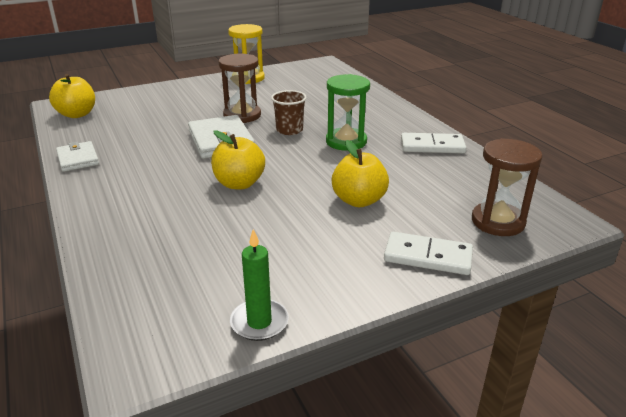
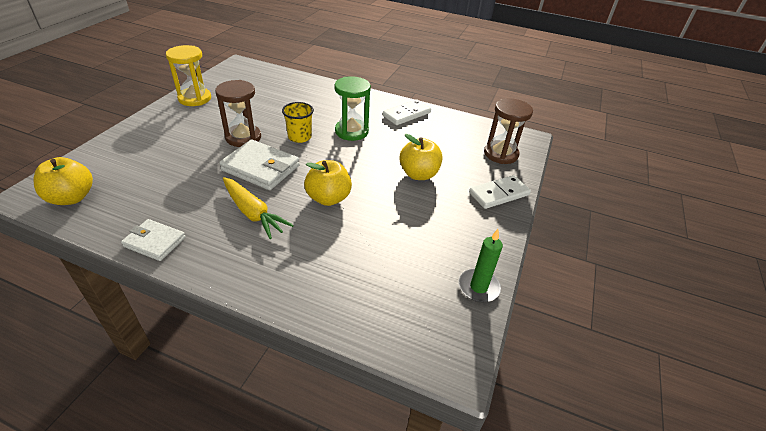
camera: 45 degrees left, 10 degrees up
(165, 169) = (253, 213): none -> yellow carrot
(289, 130) = (299, 137): brown cup -> yellow cup

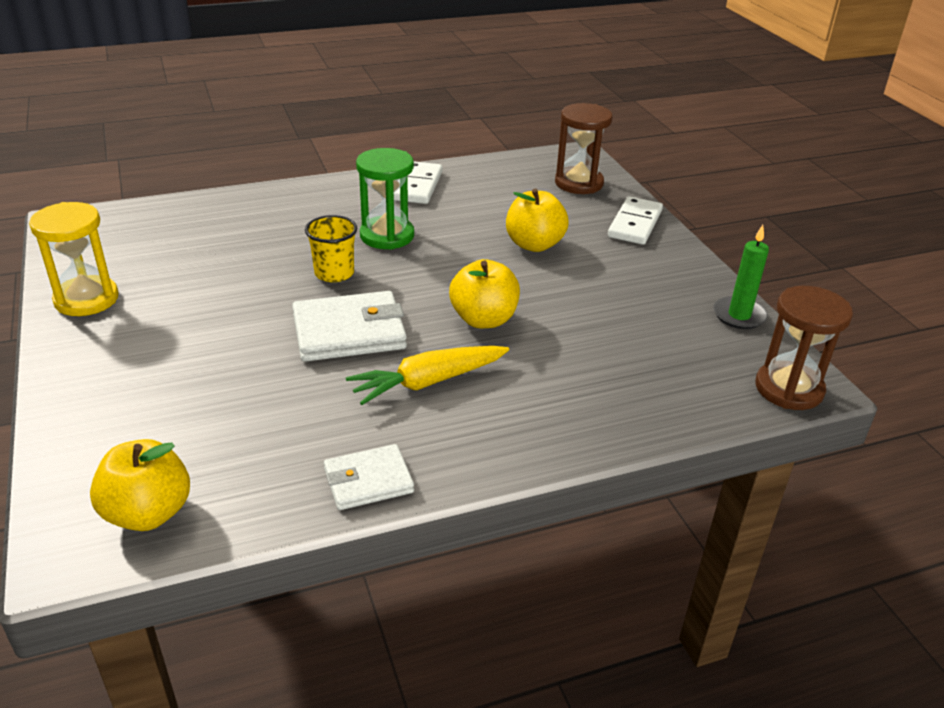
camera: 40 degrees left, 5 degrees down
(243, 137) = (259, 311): brown hourglass -> brown hourglass (789, 389)
(253, 213) = (428, 382): yellow carrot -> yellow carrot turned 150 degrees clockwise

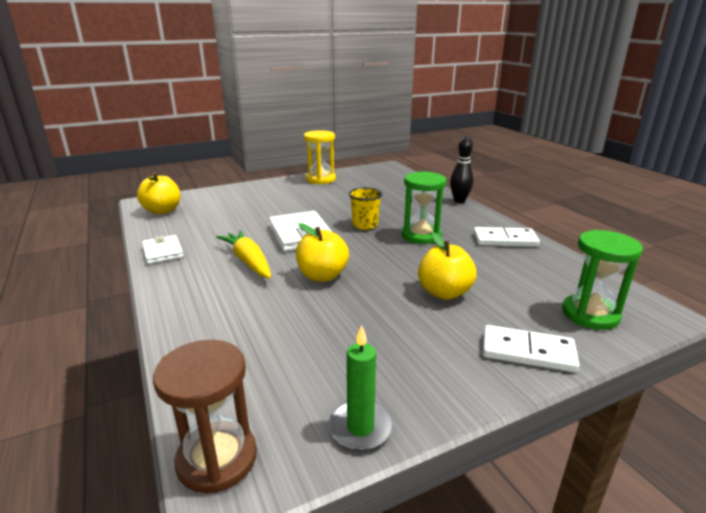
camera: 85 degrees right, 10 degrees down
(279, 189) = (459, 201): none -> black bowling pin
(579, 183) = (590, 314): brown hourglass -> green hourglass

